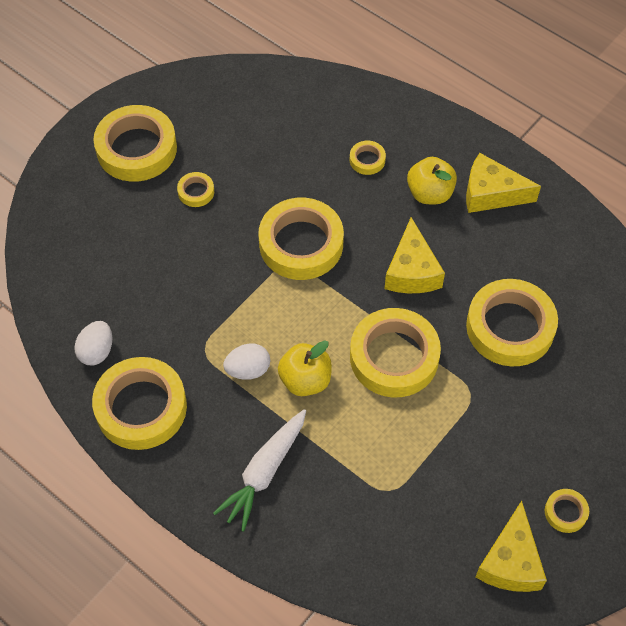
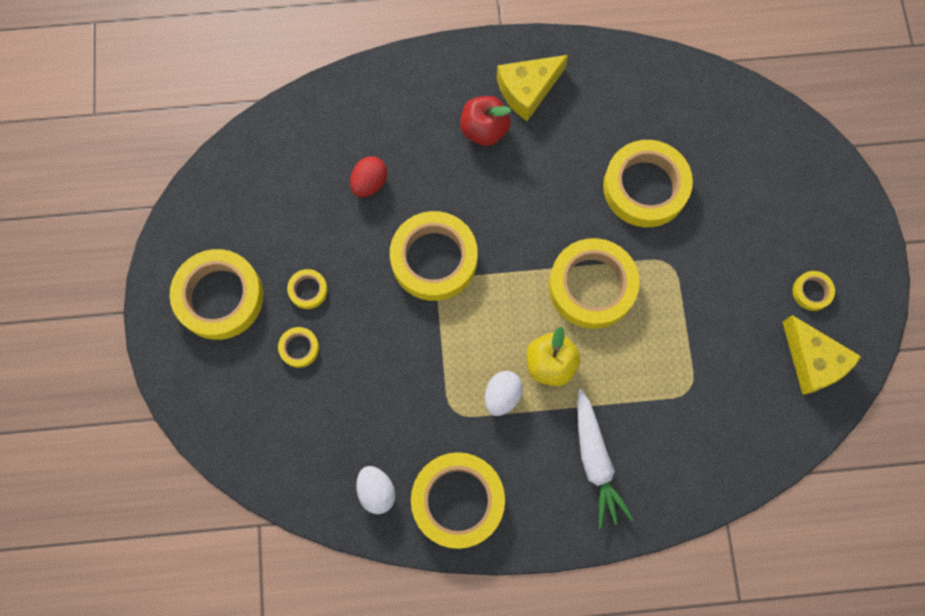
camera: 45 degrees left, 15 degrees up
(311, 162) = (369, 183): none -> red egg
(367, 160) = (410, 143): yellow tape -> yellow tape (299, 348)
(412, 271) = (535, 206): yellow cheese -> none
(430, 193) = (484, 130): yellow apple -> red apple

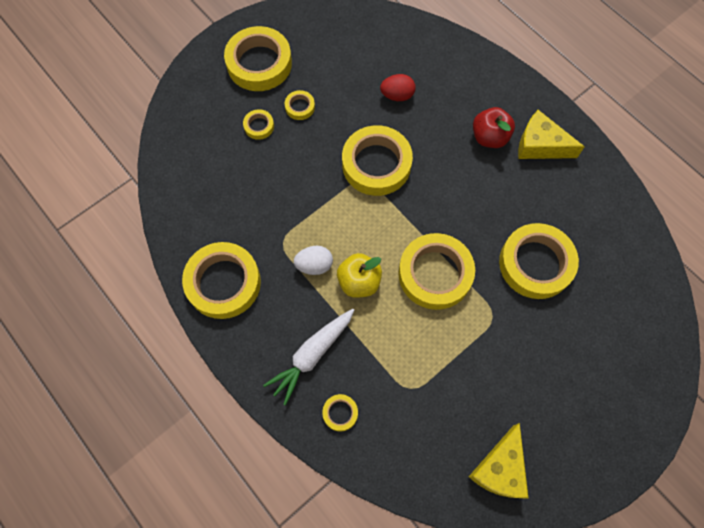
camera: 55 degrees right, 5 degrees down
(376, 491) = (197, 229): white egg -> none
(812, 292) = (554, 433): yellow tape -> yellow tape (340, 413)

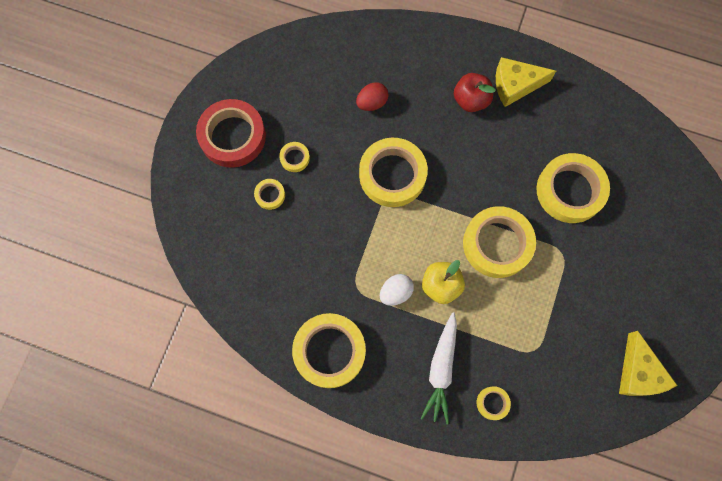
camera: 30 degrees left, 5 degrees up
(259, 63) = (232, 136): yellow tape -> red tape

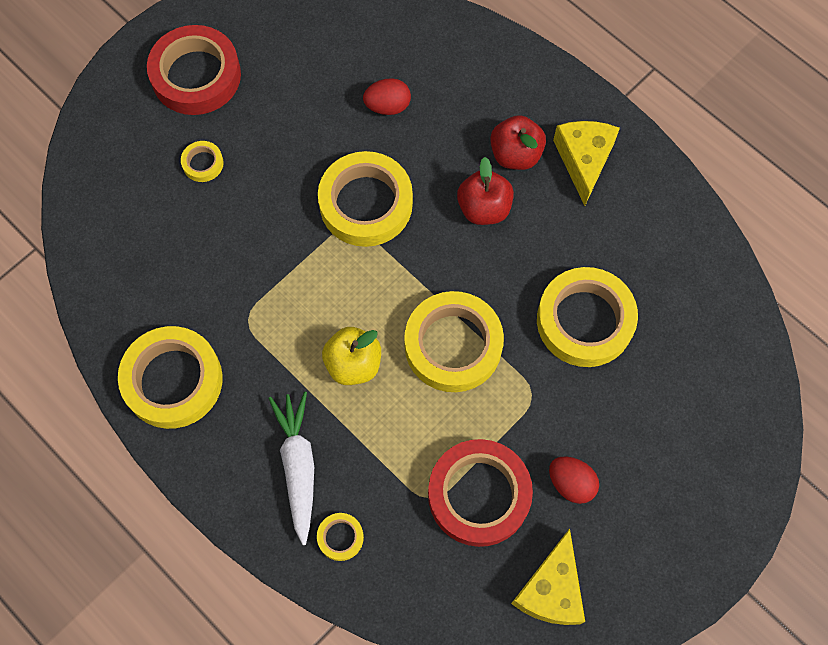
camera: 25 degrees right, 5 degrees down
(294, 158) = (256, 132): yellow tape -> none
(395, 292) = (292, 347): white egg -> none
(441, 369) = (298, 466): white carrot -> white carrot turned 135 degrees clockwise
(469, 145) = (484, 208): none -> red apple
(515, 85) = (584, 160): yellow cheese -> yellow cheese turned 75 degrees clockwise
(563, 334) = (479, 495): none -> red tape
(615, 299) = (571, 483): none -> red egg

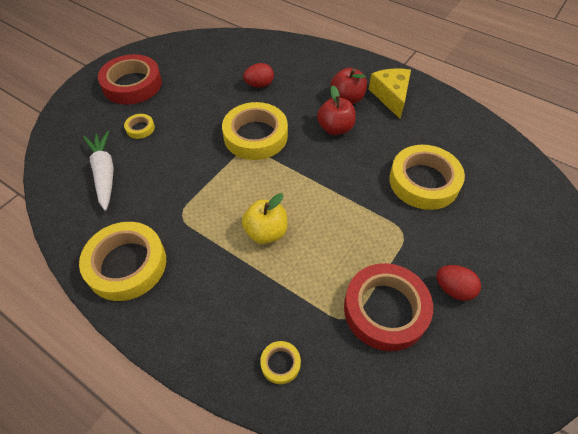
camera: 10 degrees left, 15 degrees down
(298, 466) = (235, 312): white carrot -> white carrot (104, 173)
(453, 345) = (336, 209): yellow tape -> none
(551, 589) = (468, 376): yellow cheese -> none

